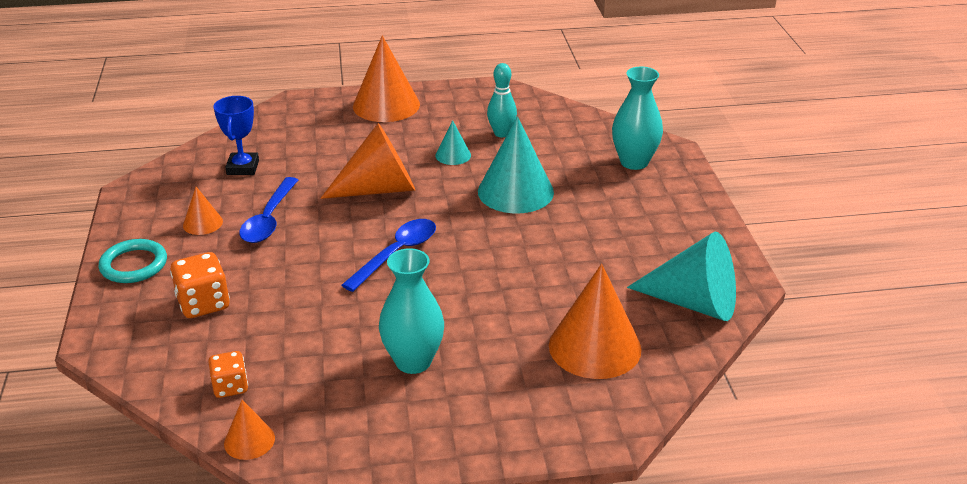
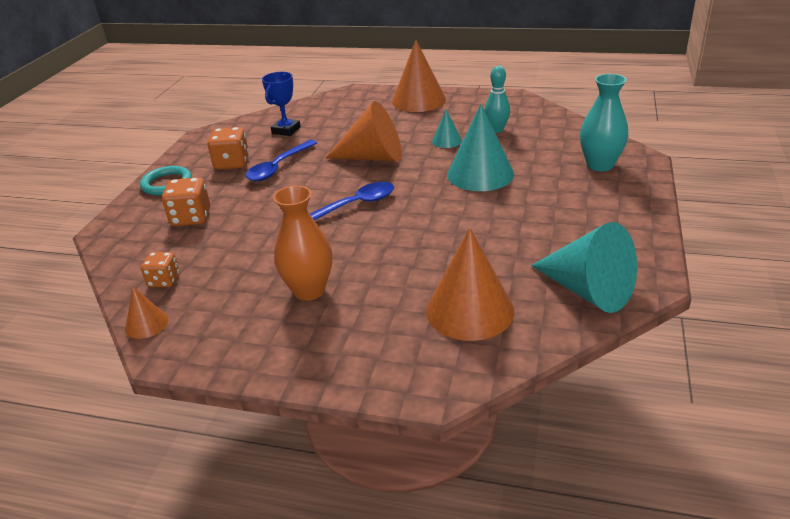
camera: 25 degrees right, 0 degrees up
(202, 223) = (232, 163): orange cone -> orange dice
(413, 361) = (309, 290): turquoise vase -> orange vase

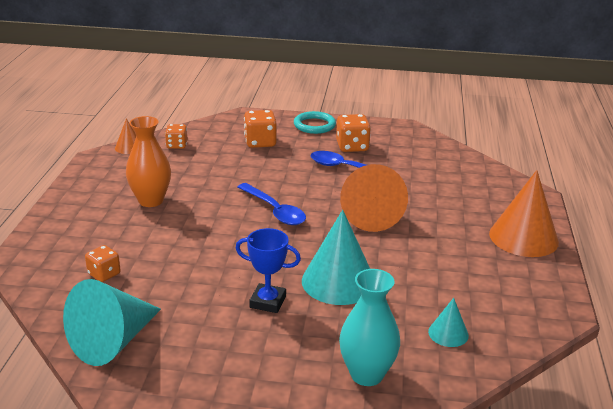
camera: 80 degrees right, 5 degrees down
(286, 130) = (423, 164): blue trophy -> blue trophy (268, 302)
(446, 141) = (416, 259): turquoise cone -> turquoise cone (448, 333)
(470, 310) = (104, 274): orange cone -> orange dice
(496, 130) = (453, 295): turquoise bowling pin -> none

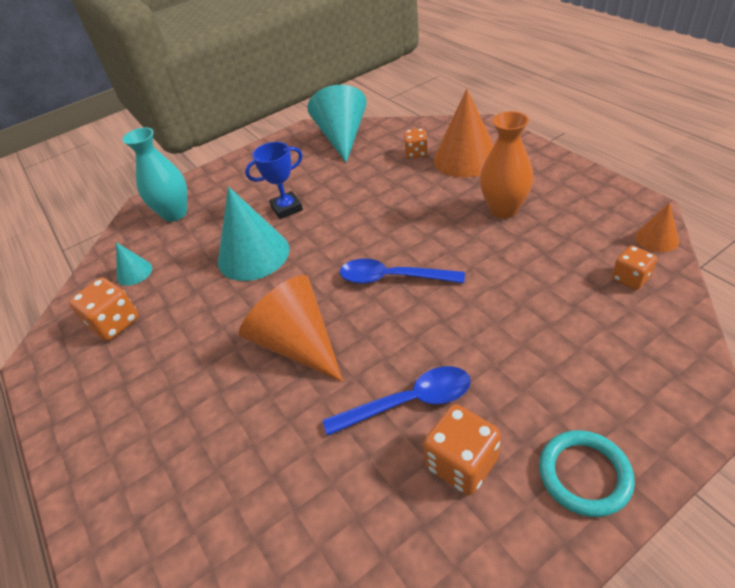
camera: 145 degrees right, 15 degrees up
(260, 142) = (572, 362): orange dice -> orange dice (114, 323)
(523, 237) = (101, 442): orange cone -> orange cone (466, 158)

